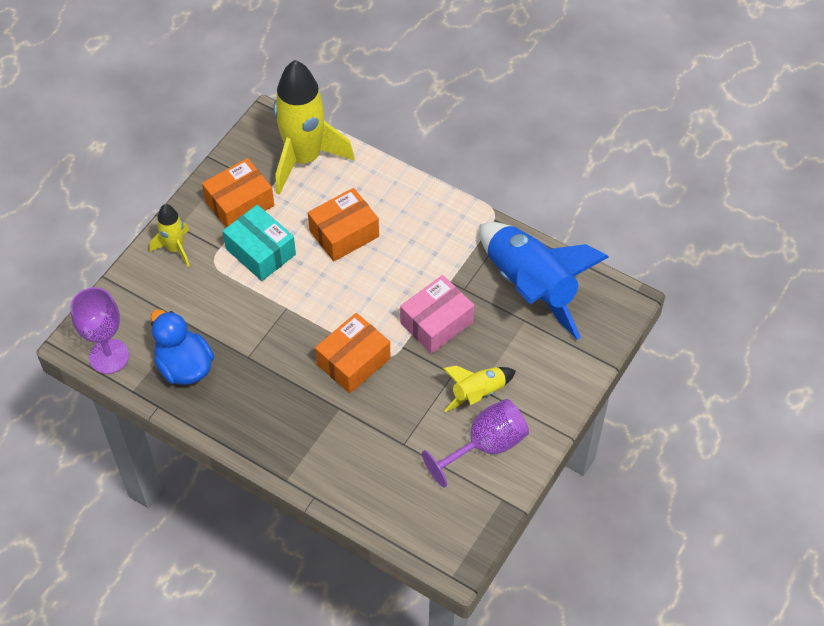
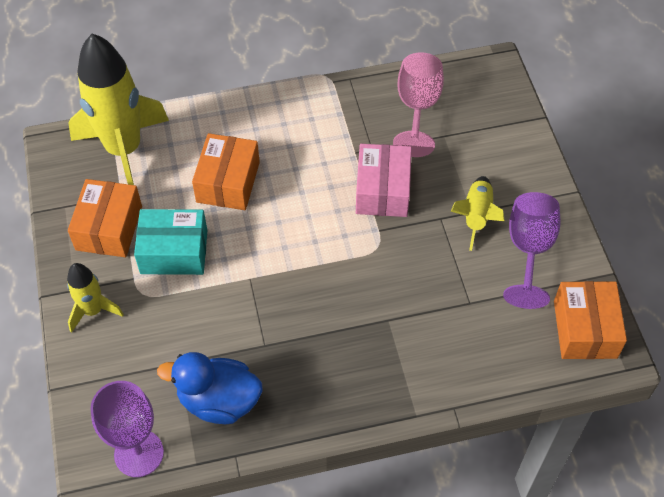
camera: 45 degrees left, 0 degrees up
(353, 361) = (355, 274): orange box -> orange box (585, 329)
(530, 286) = (417, 108): blue rocket -> pink goblet

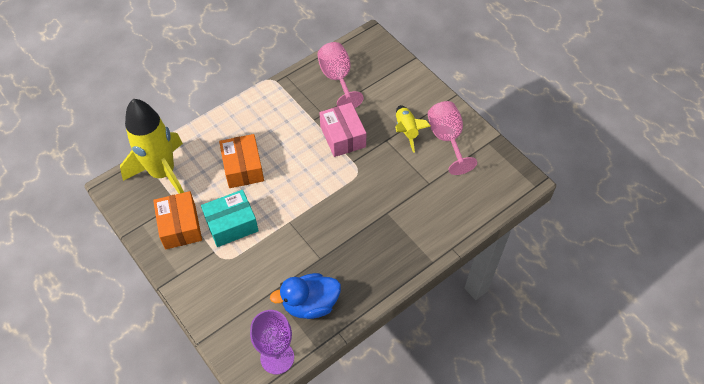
camera: 25 degrees left, 0 degrees up
(93, 310) = (198, 282): yellow rocket -> none
(529, 250) = (447, 139): purple goblet -> pink goblet
(585, 329) = (501, 172): orange box -> none

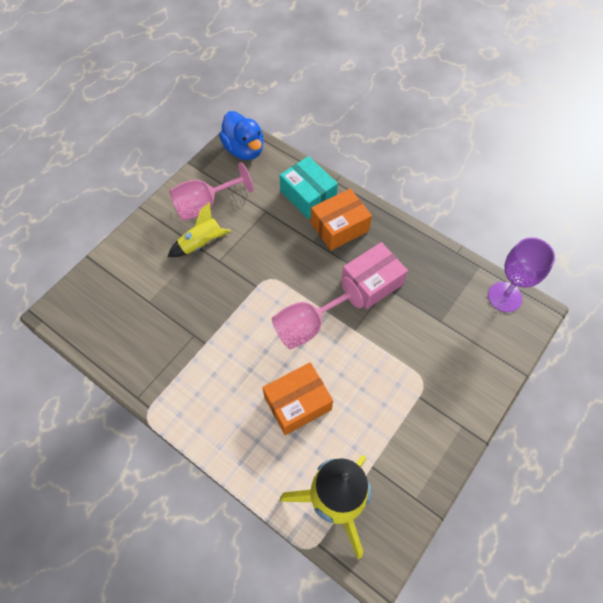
camera: 105 degrees left, 5 degrees up
(180, 226) = (402, 448): orange box -> orange box (339, 227)
(231, 224) = (379, 389): turquoise box -> turquoise box (308, 195)
(310, 304) = (439, 283): blue duck -> blue duck (244, 149)
(337, 79) = (134, 333): pink goblet -> pink goblet (308, 326)
(343, 136) = (224, 305): pink box -> pink box (372, 282)

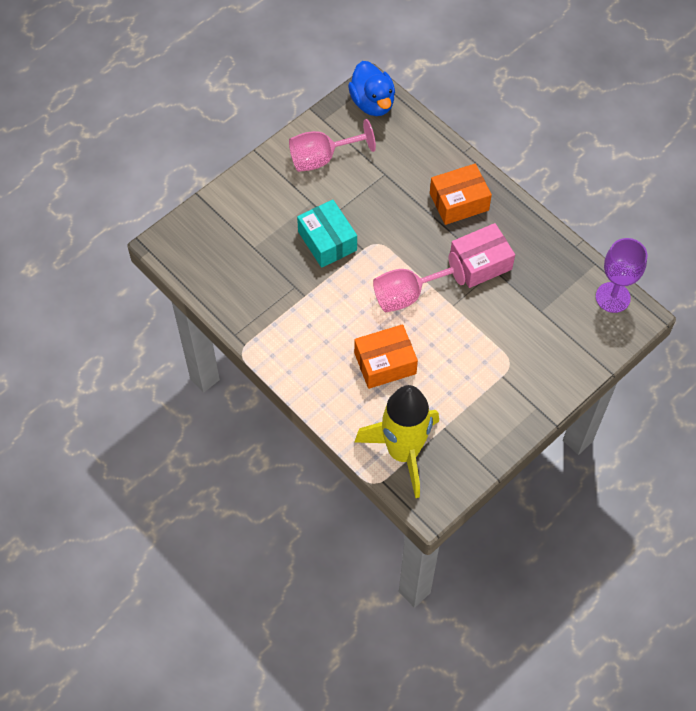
camera: 10 degrees right, 0 degrees up
(201, 244) = (313, 198): yellow rocket -> none
(308, 195) = (432, 163): turquoise box -> turquoise box (327, 241)

